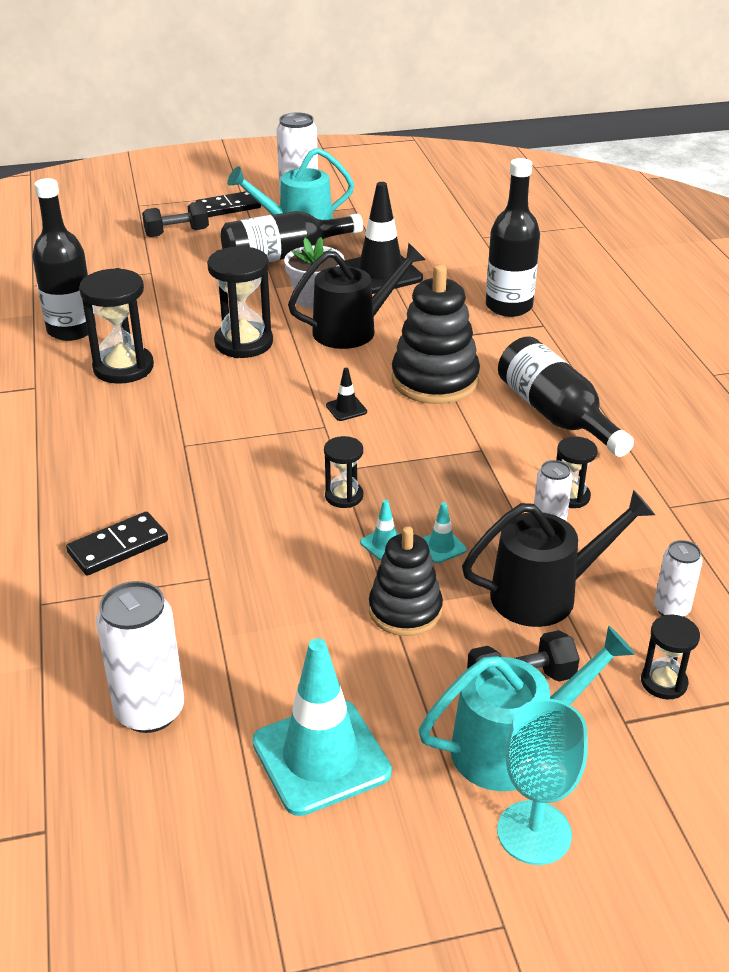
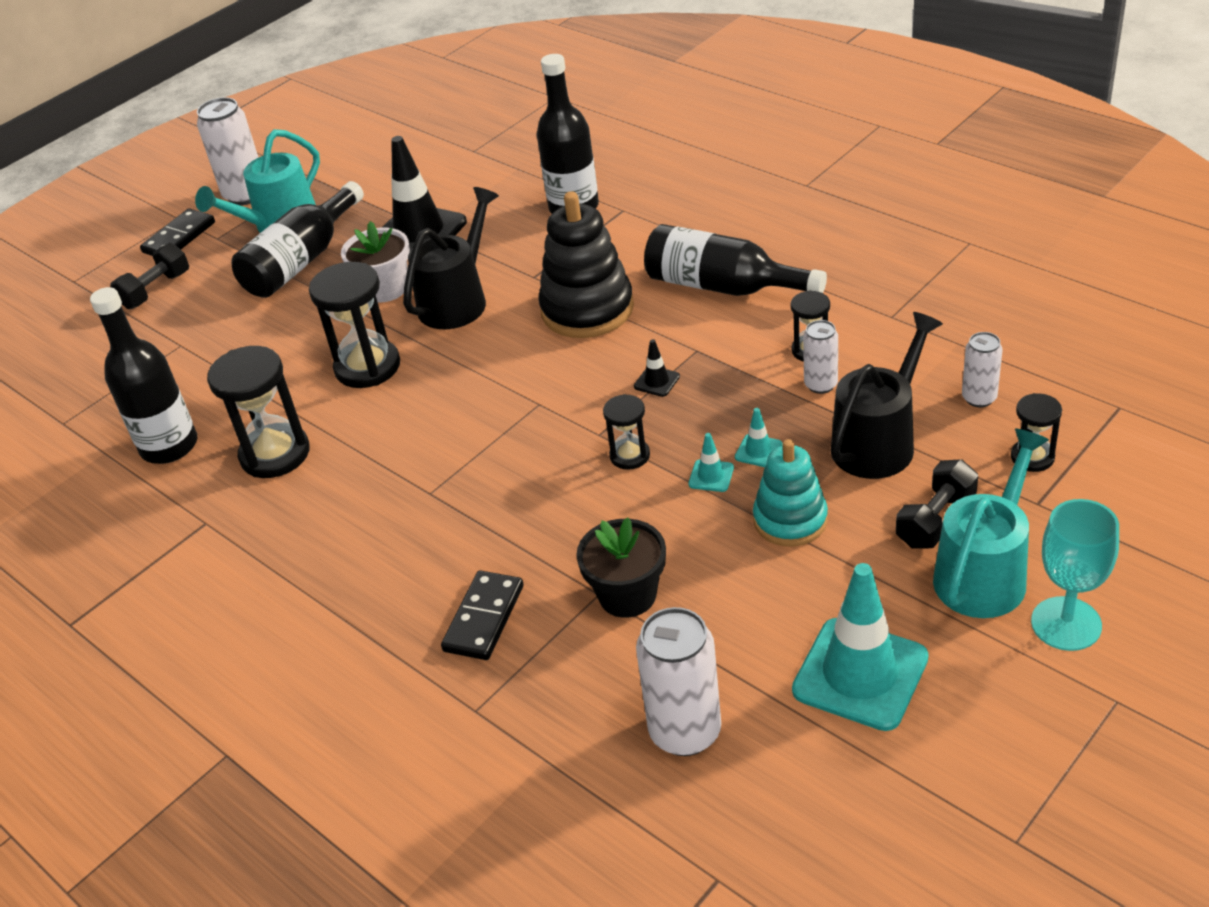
camera: 30 degrees left, 5 degrees up
(226, 591) = (627, 595): none -> black flower pot
(346, 409) = (539, 377): black traffic cone -> black traffic cone (656, 381)
(405, 610) = (790, 520): black stacking toy -> turquoise stacking toy

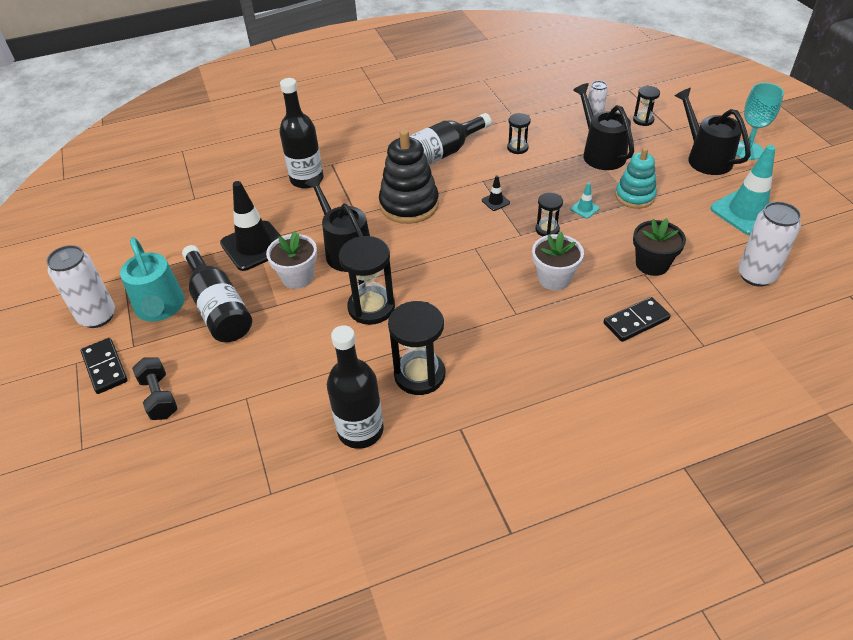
camera: 65 degrees left, 5 degrees up
(483, 618) = (636, 321): black domino -> black domino turned 75 degrees counterclockwise
(524, 502) = (554, 278): none -> white flower pot
(758, 451) = (578, 188): turquoise traffic cone -> none
(820, 385) = (546, 154): white can -> none
(935, 520) = (664, 158): black dumbbell -> none
(985, 572) = (705, 157): turquoise watering can -> black watering can

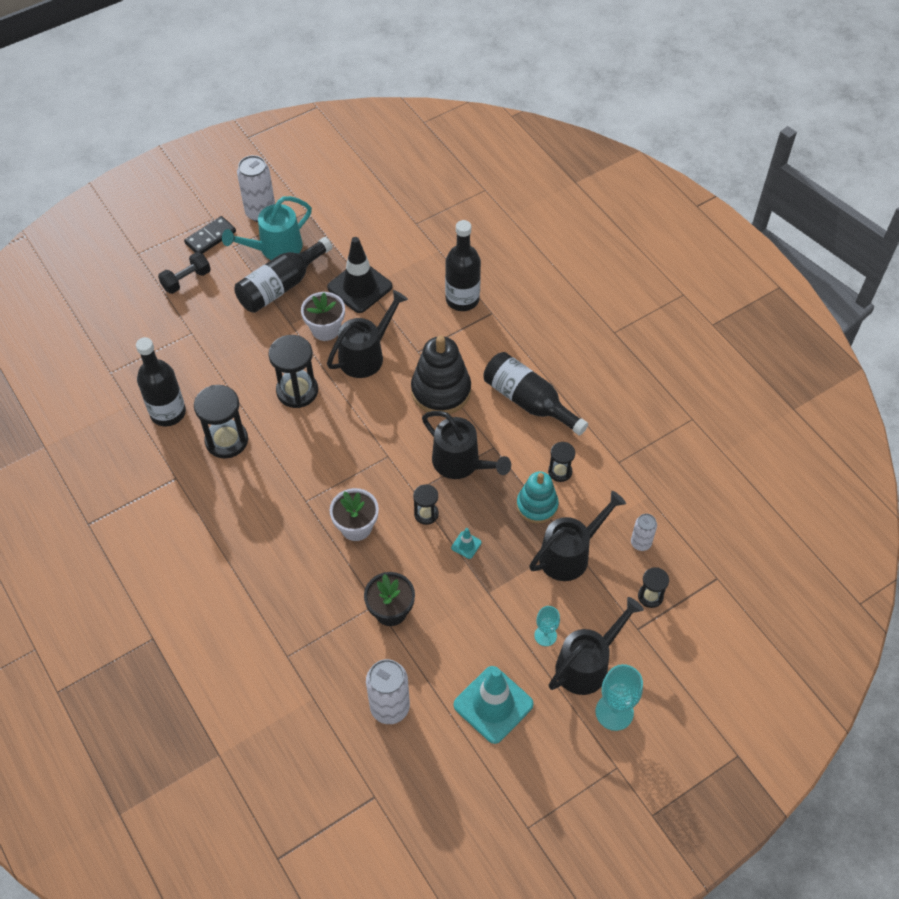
camera: 75 degrees right, 10 degrees up
(495, 201) = (461, 463): black traffic cone -> black watering can
(635, 196) = (497, 592): turquoise stacking toy -> turquoise stacking toy (537, 505)
(636, 321) = (309, 598): black domino -> none
(678, 175) = (545, 635): none -> turquoise goblet

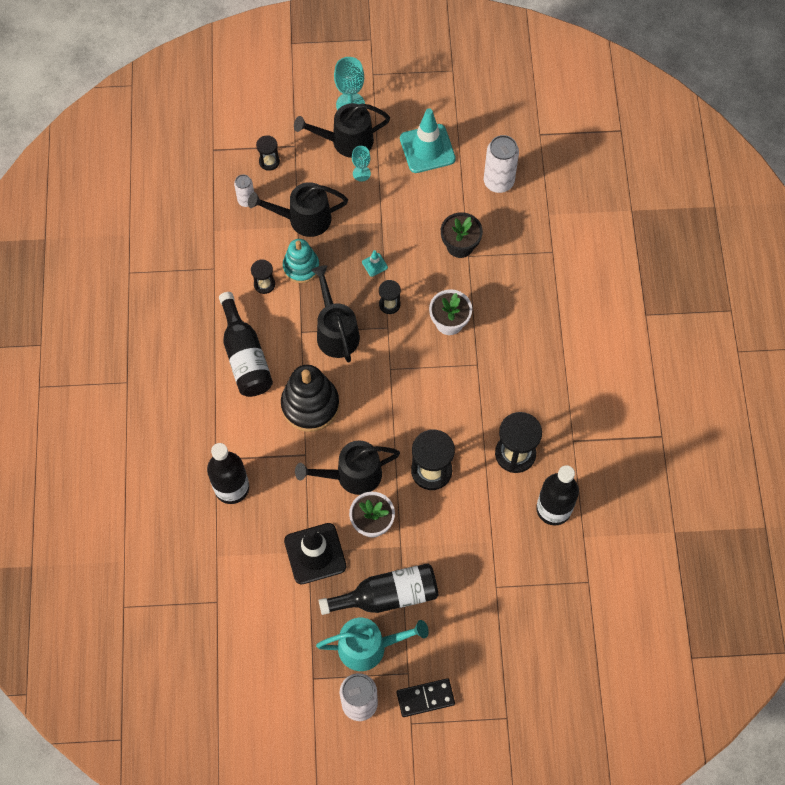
camera: 150 degrees left, 10 degrees up
(186, 280) = (473, 654): black dumbbell -> none

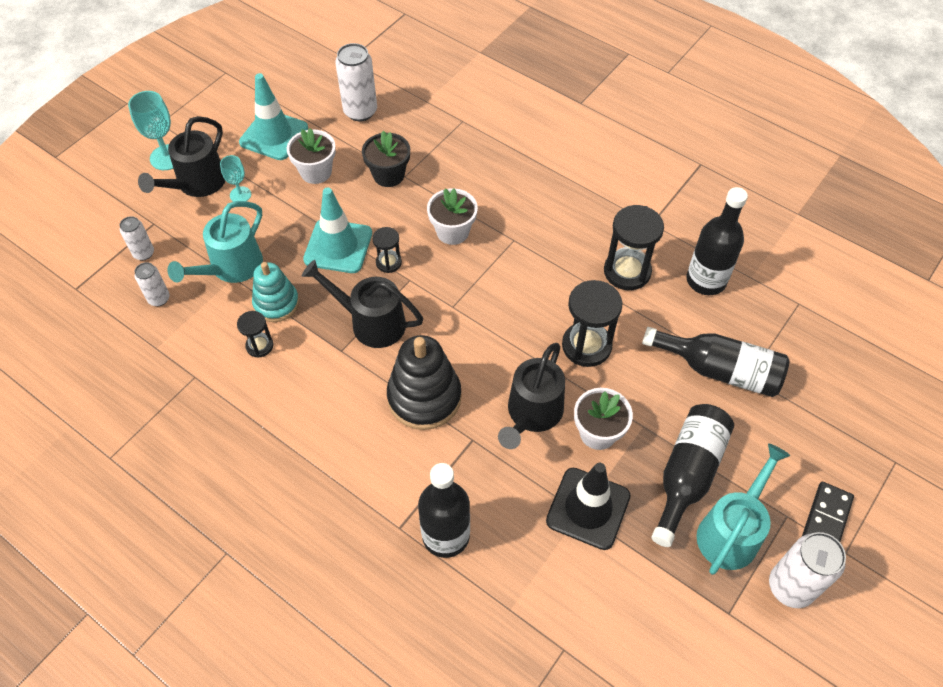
camera: 50 degrees left, 10 degrees down
(245, 357) = (316, 417): black bottle -> black bottle (720, 370)
(269, 161) = (144, 253): black hourglass -> white can
(303, 219) = (231, 268): black watering can -> turquoise watering can
(374, 265) = (338, 246): turquoise traffic cone -> turquoise traffic cone, size x2.39
(421, 200) = (316, 172): none -> white flower pot

